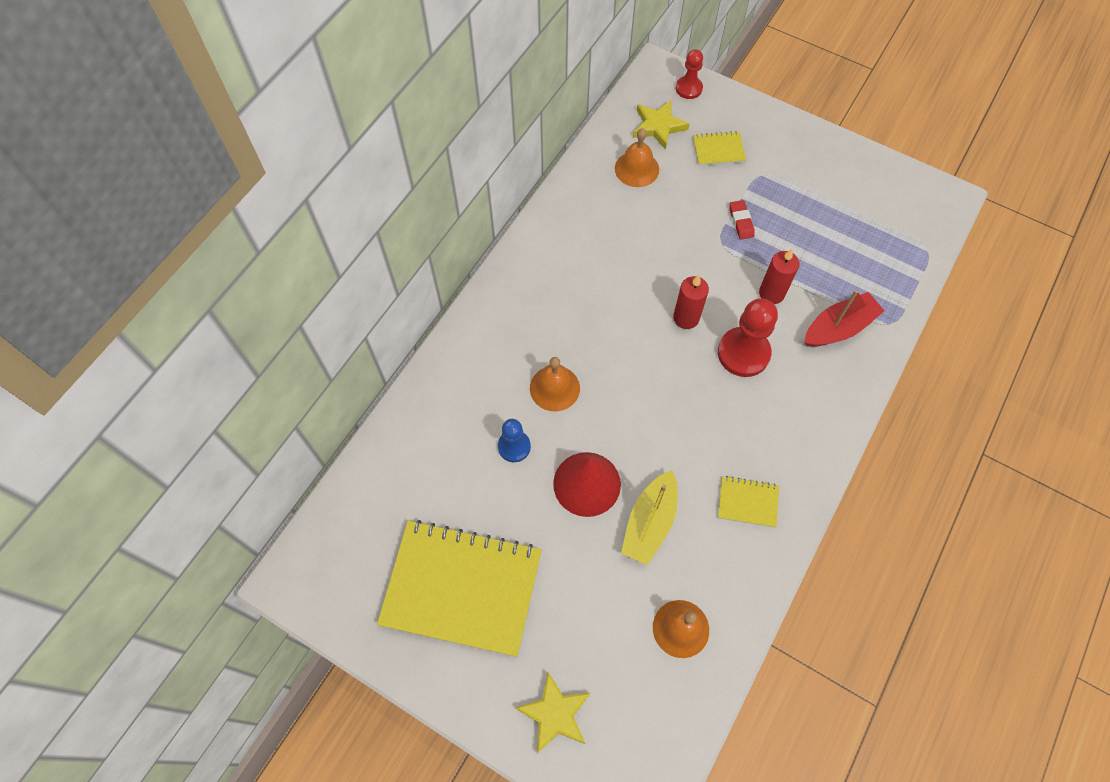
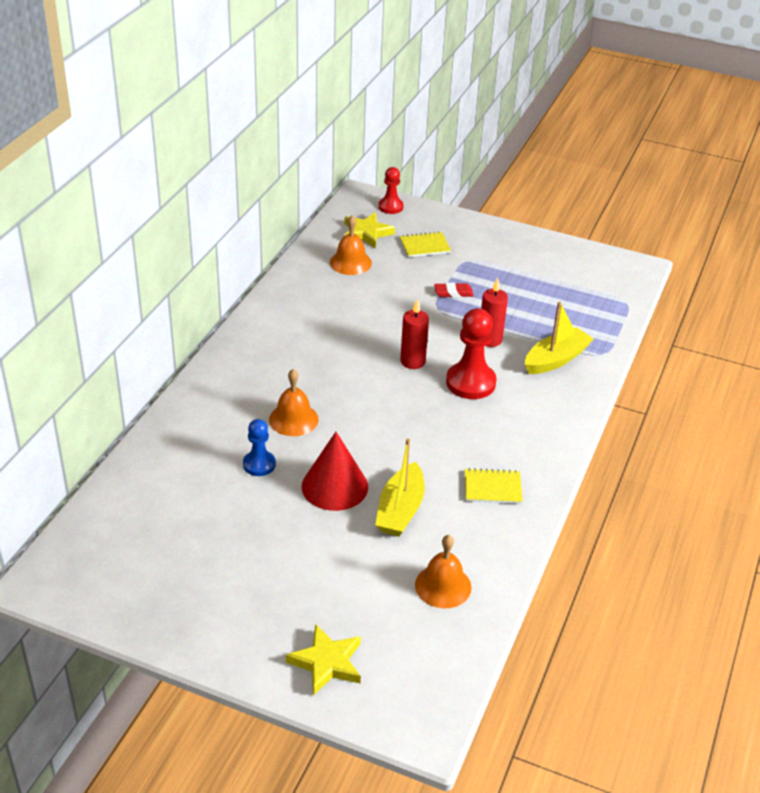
camera: 10 degrees left, 25 degrees down
(461, 588) = (219, 574): yellow notebook -> none
(741, 221) = (453, 293): red eraser -> red eraser turned 75 degrees counterclockwise
(838, 328) = (556, 359): red boat -> yellow boat

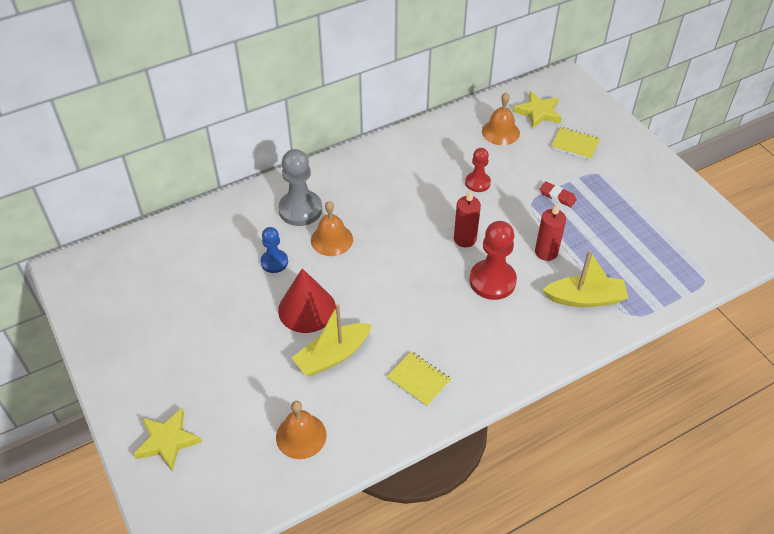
camera: 40 degrees right, 10 degrees up
(234, 409) = (300, 209): none -> grey pawn
(390, 207) = (581, 98): red pawn -> red pawn (477, 183)

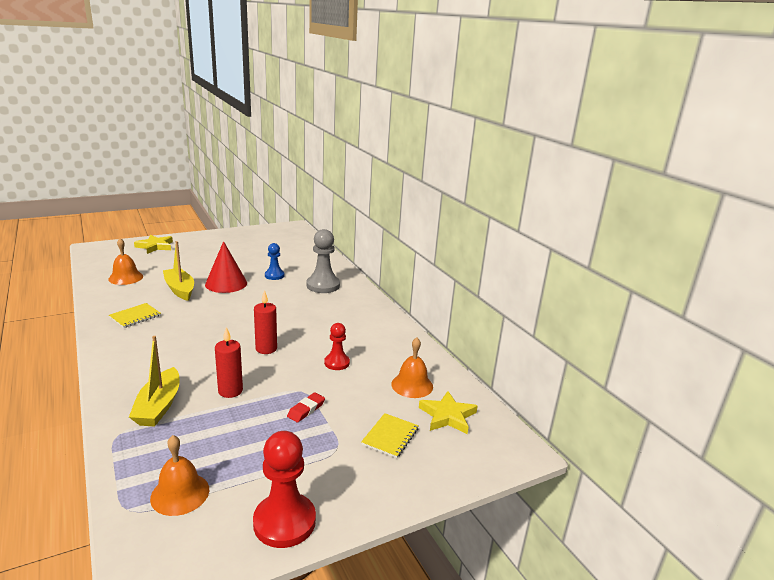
camera: 90 degrees right, 25 degrees down
(331, 239) = (288, 294): orange bell -> orange bell (180, 493)
(492, 281) = (210, 357): red pawn -> red pawn (284, 522)

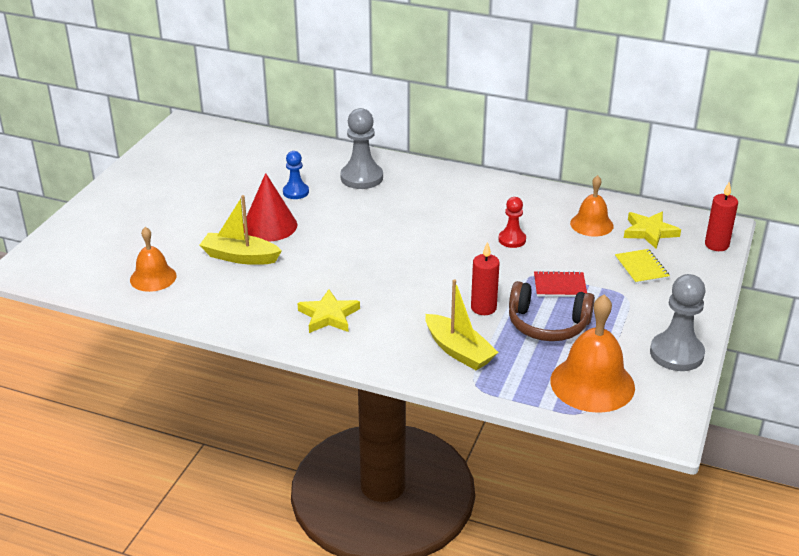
camera: 40 degrees left, 10 degrees up
(135, 316) = (264, 304): yellow notebook -> none
(155, 246) = (91, 228): yellow star -> yellow star (328, 315)
(180, 493) = (592, 383): orange bell -> orange bell, size x1.62
(243, 429) = (547, 324): none -> brown headphones
(266, 349) = (438, 261): red candle -> red candle (716, 245)
(284, 522) = (676, 354): red pawn -> grey pawn
(306, 410) = (560, 286): red eraser -> red notebook

